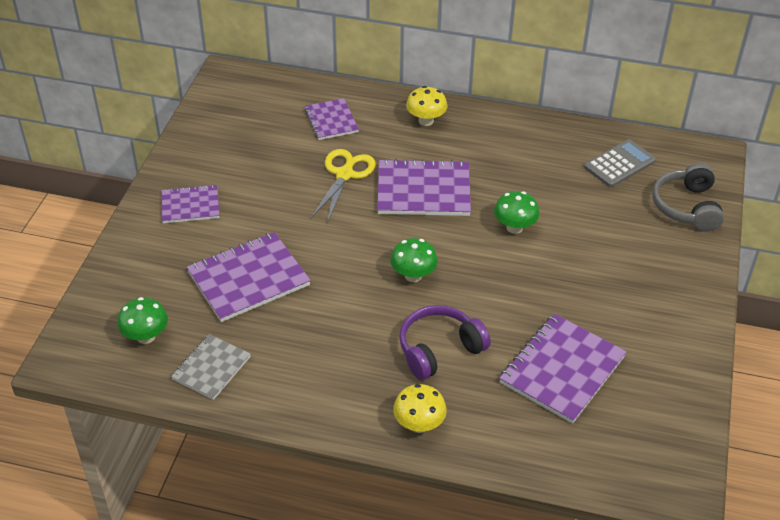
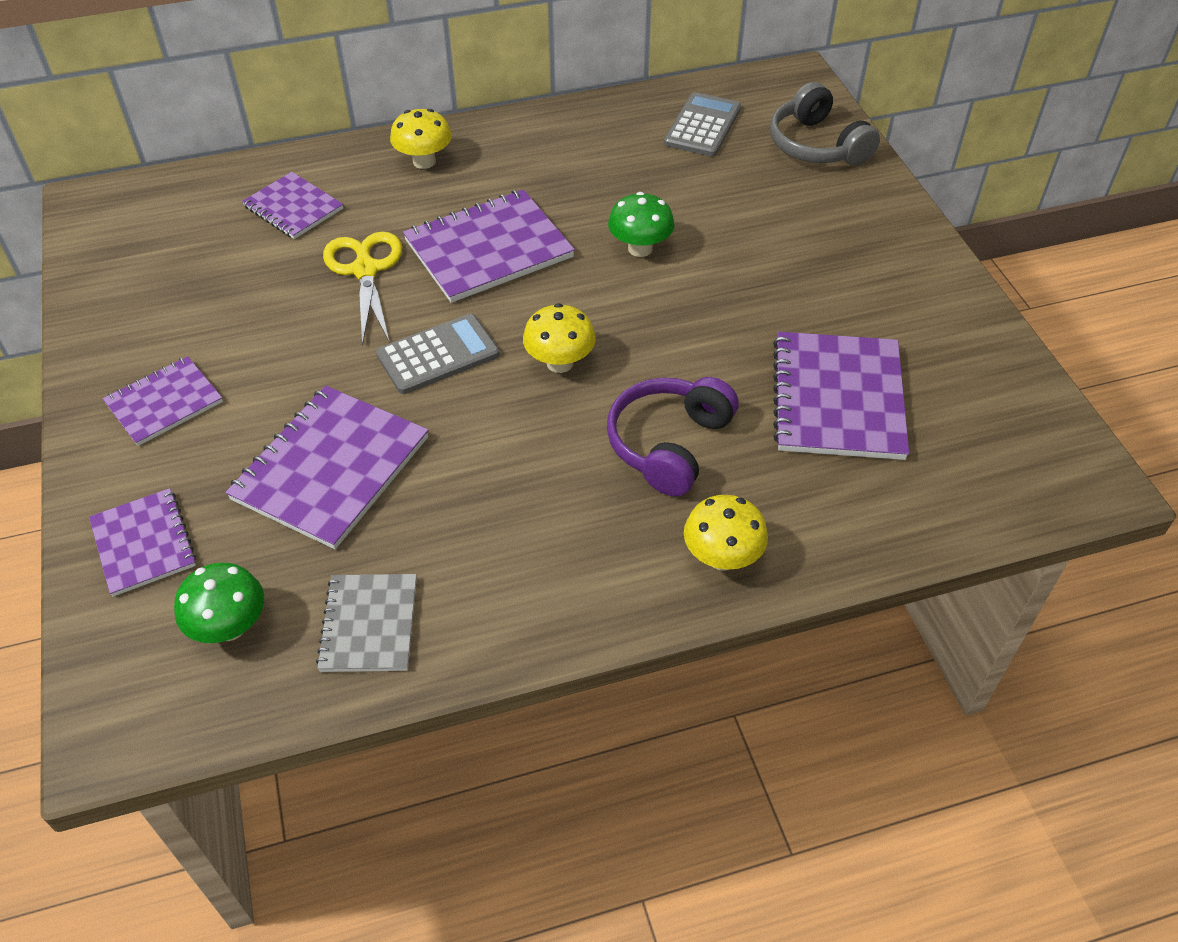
camera: 30 degrees left, 5 degrees up
(133, 275) = (143, 543): none -> purple notebook
(349, 241) = (438, 355): none -> grey calculator
(413, 275) = (560, 363): green mushroom -> yellow mushroom

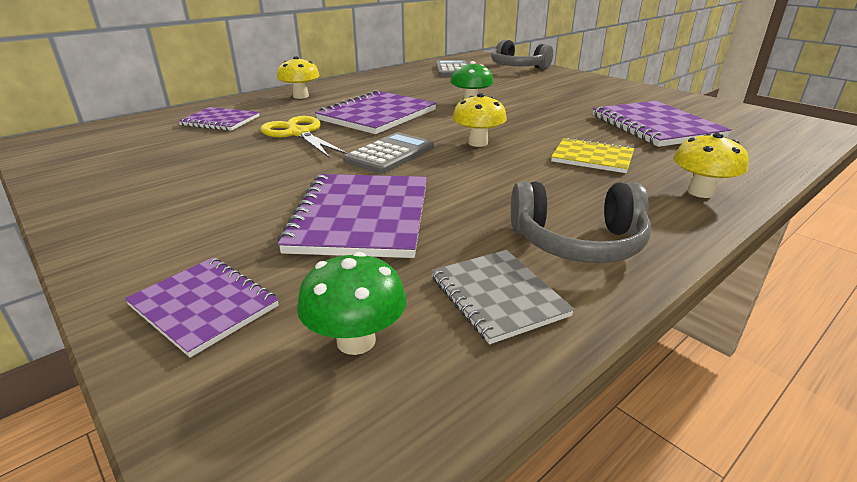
camera: 25 degrees left, 20 degrees down
(164, 403) = (169, 216): purple notebook -> none
(502, 585) = (577, 242): none -> grey headphones
(669, 444) = (592, 158): purple headphones -> yellow notebook

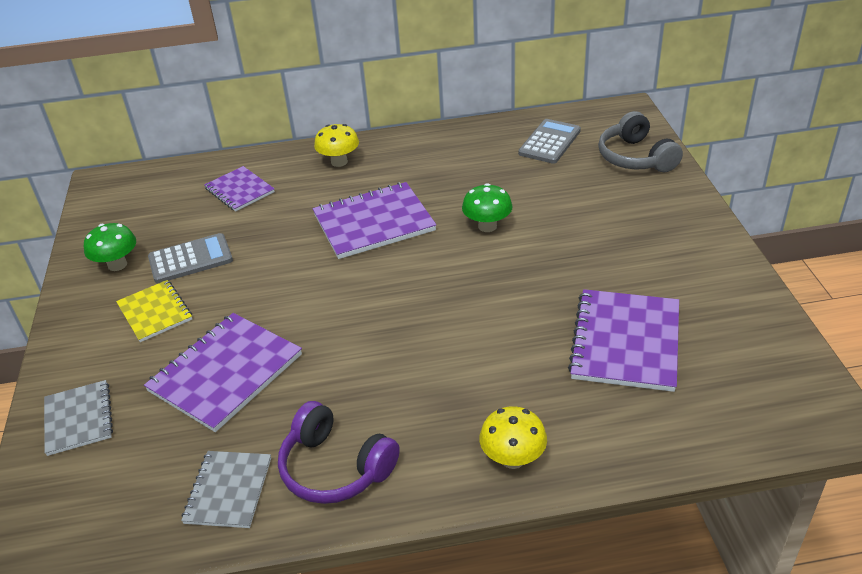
camera: 35 degrees right, 10 degrees up
(204, 306) = (78, 419): purple notebook -> grey notebook
(299, 133) = (281, 234): yellow scissors -> none
(356, 341) = (125, 484): green mushroom -> green mushroom (117, 265)
(390, 154) = (321, 295): grey calculator -> grey calculator (190, 259)
(478, 143) = (411, 305): yellow mushroom -> none
(577, 242) = (335, 468): grey headphones -> purple headphones
(592, 158) = (485, 369): yellow notebook -> yellow notebook (155, 312)

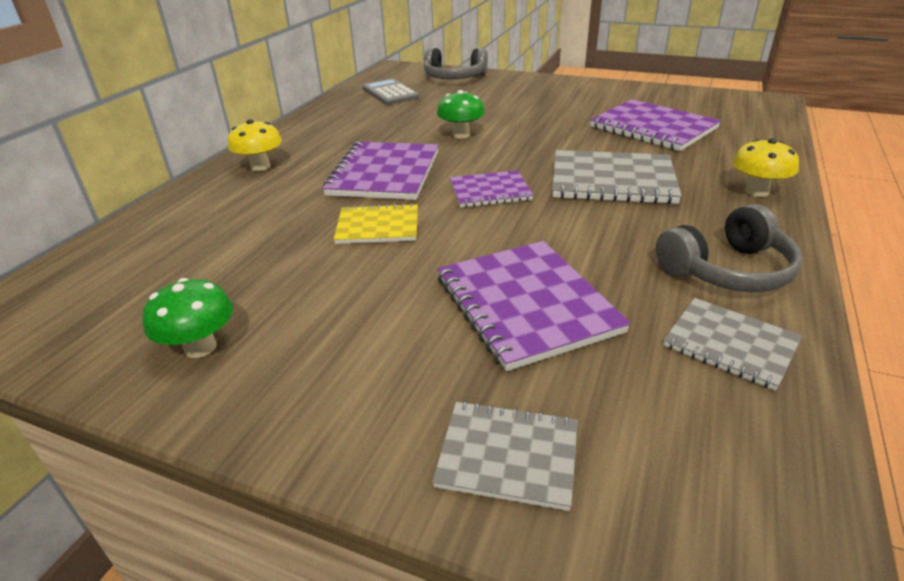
camera: 60 degrees left, 5 degrees down
(155, 312) = (350, 334): yellow notebook -> yellow notebook (378, 226)
(190, 259) = (282, 285): grey calculator -> none
(239, 190) = (205, 226): purple notebook -> purple notebook (490, 191)
(335, 468) = (727, 270): purple headphones -> grey headphones
(461, 352) = (612, 180): none -> grey notebook

